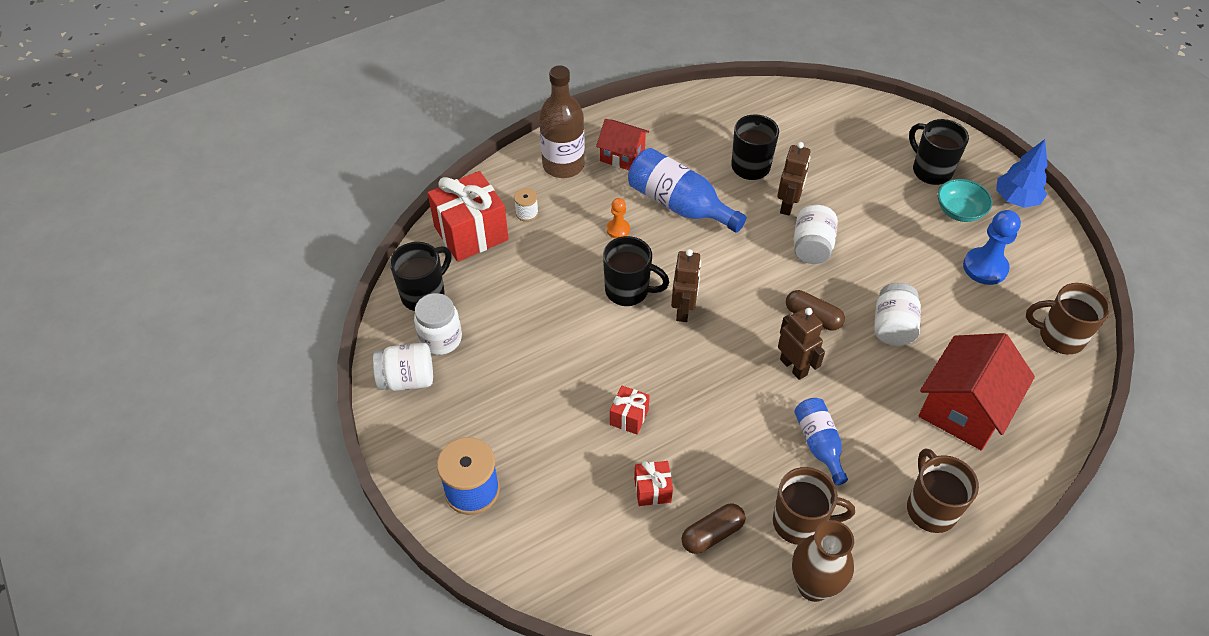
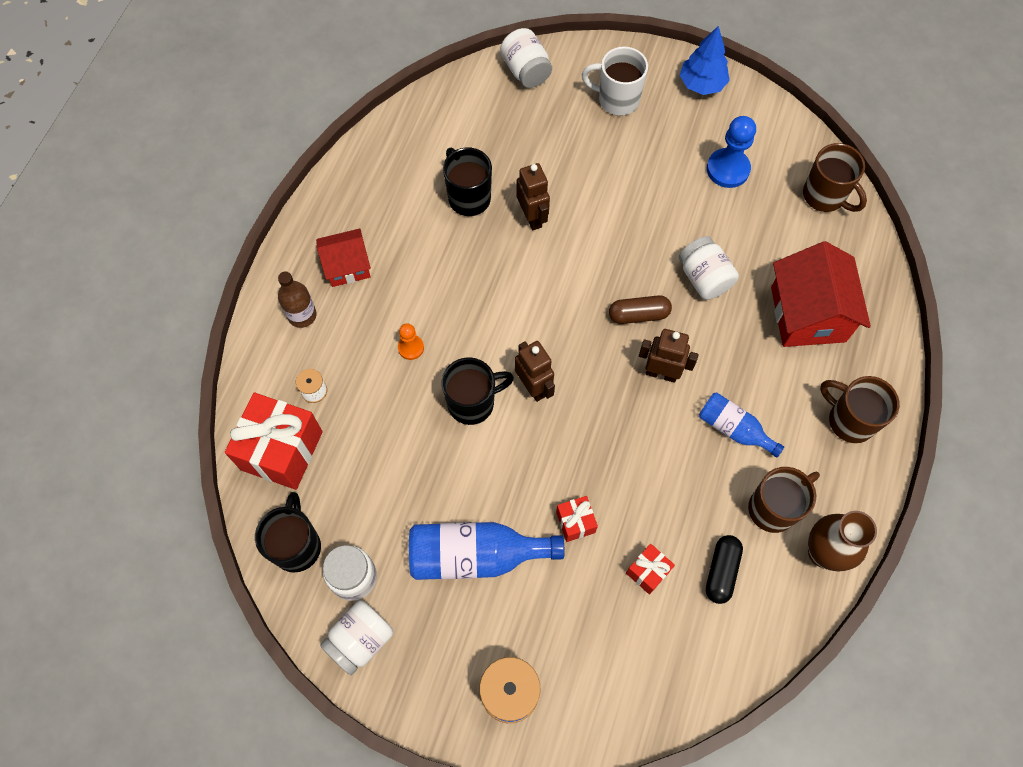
camera: 40 degrees left, 15 degrees up
(563, 165) = (302, 315): brown bottle -> brown bottle, size x0.60
(679, 205) = (442, 283): blue bottle -> blue bottle (475, 555)
(712, 534) = (721, 571): brown capsule -> black capsule
(811, 247) = (584, 246): white jar -> white jar (526, 71)
(930, 170) = (617, 99): black mug -> white mug
(959, 211) = (669, 127): turquoise bowl -> none
(1059, 337) = (825, 196): brown mug -> brown mug turned 105 degrees counterclockwise

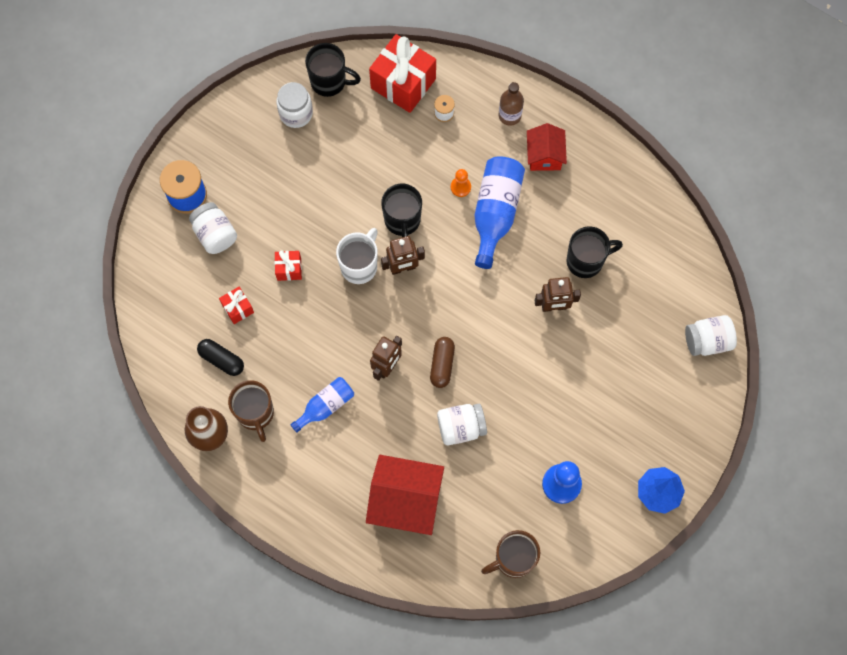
camera: 105 degrees right, 5 degrees up
(360, 640) = (252, 110): white jar -> white jar (215, 234)
(475, 555) = (286, 195): blue bottle -> blue bottle (495, 213)
(617, 99) = (658, 411): white mug -> white mug (359, 266)
(849, 420) = (306, 498): brown mug -> none

